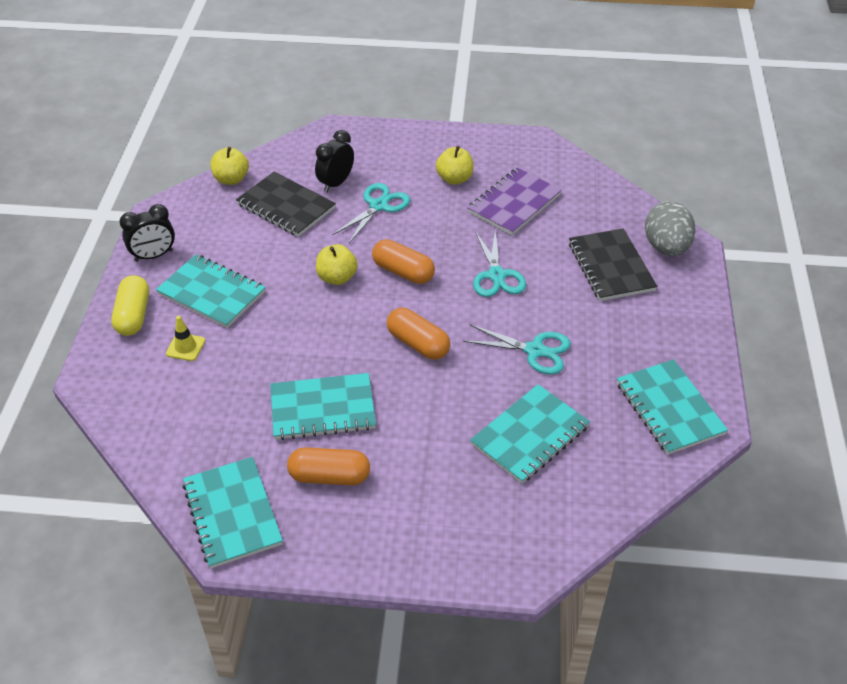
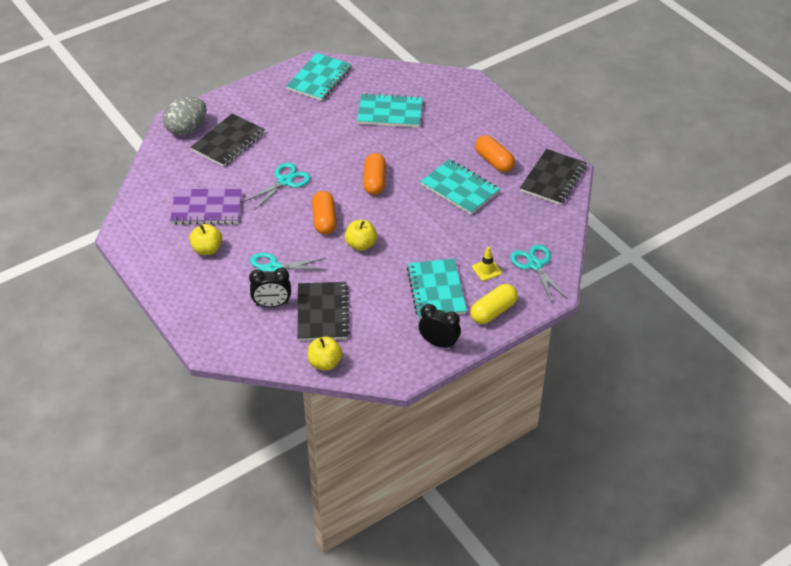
camera: 130 degrees left, 0 degrees up
(232, 513) = (553, 179): turquoise notebook -> black notebook
(535, 350) = (330, 138): turquoise scissors -> turquoise scissors (535, 265)

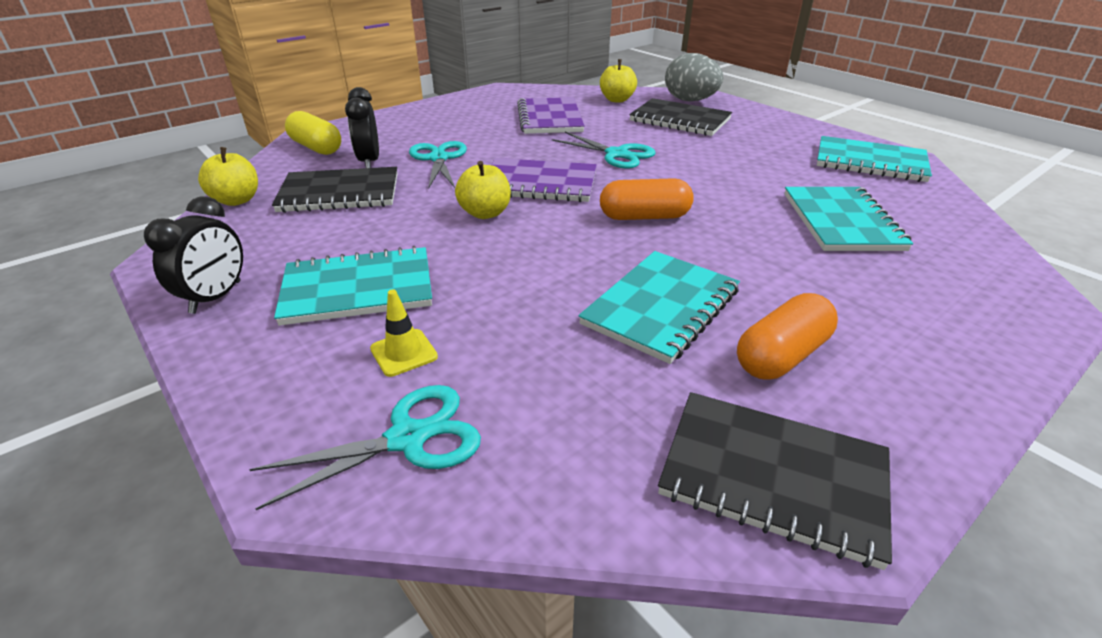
camera: 85 degrees right, 10 degrees down
(207, 249) = (477, 123): yellow apple -> yellow apple (617, 100)
(324, 220) = (539, 184): orange capsule -> purple notebook
(493, 311) = (270, 366): yellow capsule -> yellow capsule (316, 147)

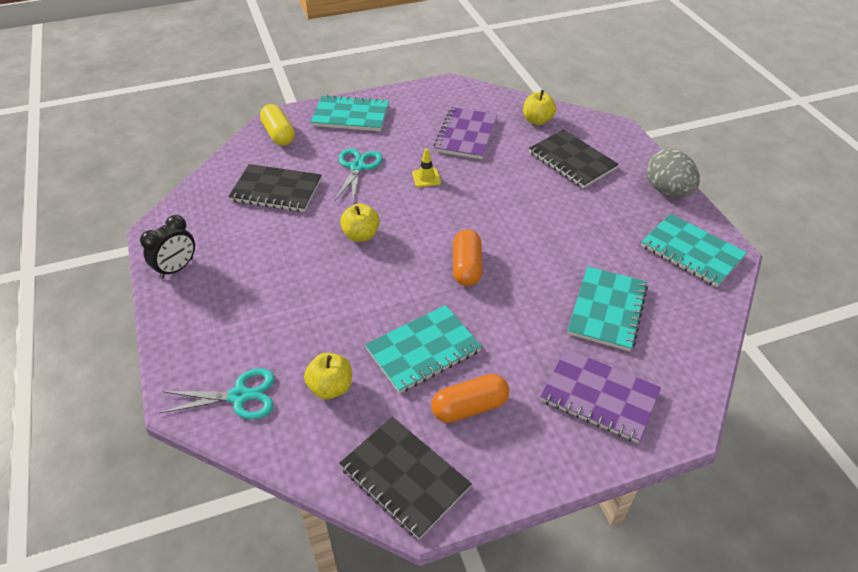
camera: 20 degrees right, 10 degrees up
(237, 200) = (211, 182): yellow apple -> yellow apple (331, 387)
(358, 289) = (255, 284): turquoise notebook -> turquoise notebook (350, 116)
(369, 161) = (308, 159): black clock -> none
(404, 353) = (260, 340): yellow traffic cone -> yellow traffic cone (426, 178)
(539, 184) = (414, 213): purple notebook -> purple notebook (599, 396)
(617, 154) = (491, 193): turquoise scissors -> none
(644, 217) = (466, 267): orange capsule -> orange capsule turned 75 degrees clockwise
(690, 101) = (600, 135): grey egg -> grey egg (667, 191)

